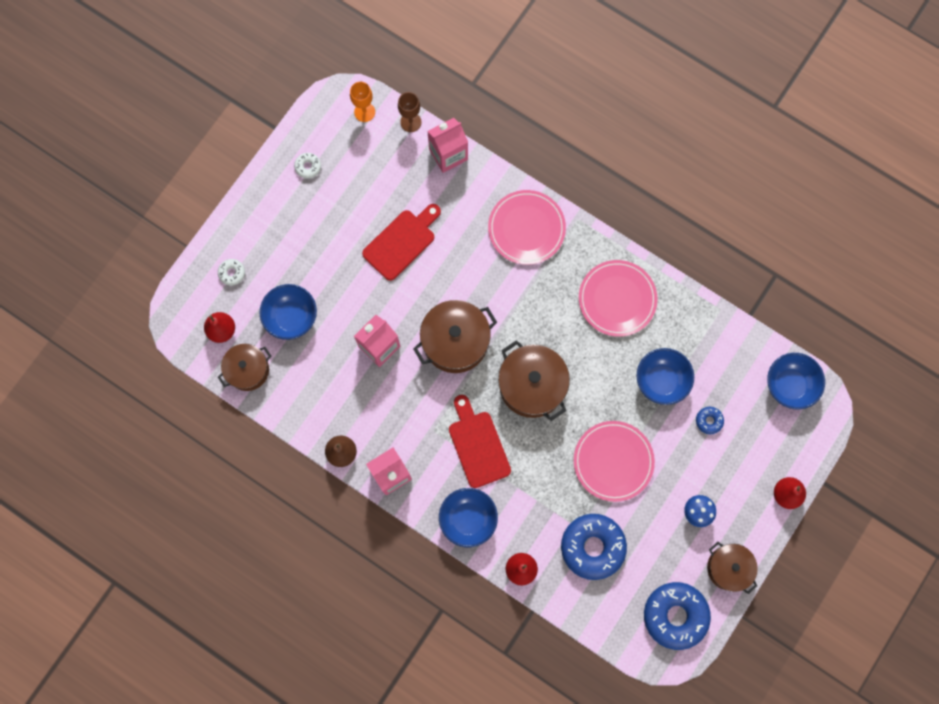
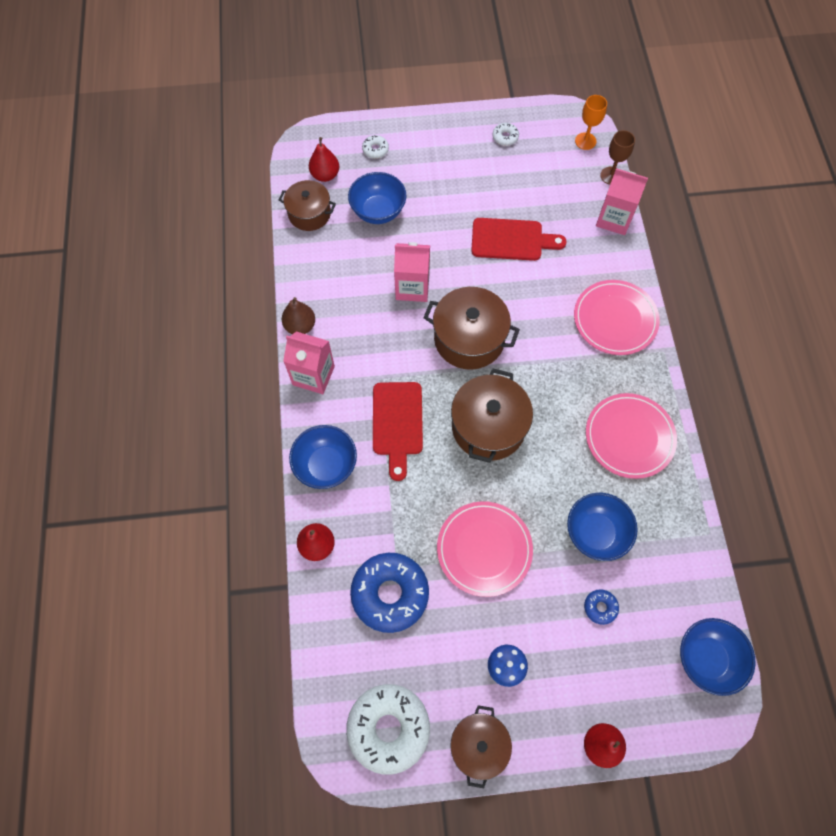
camera: 50 degrees right, 10 degrees down
(478, 445) = (397, 423): red cutting board -> red cutting board turned 150 degrees clockwise
(675, 615) = (388, 728): blue donut -> white donut

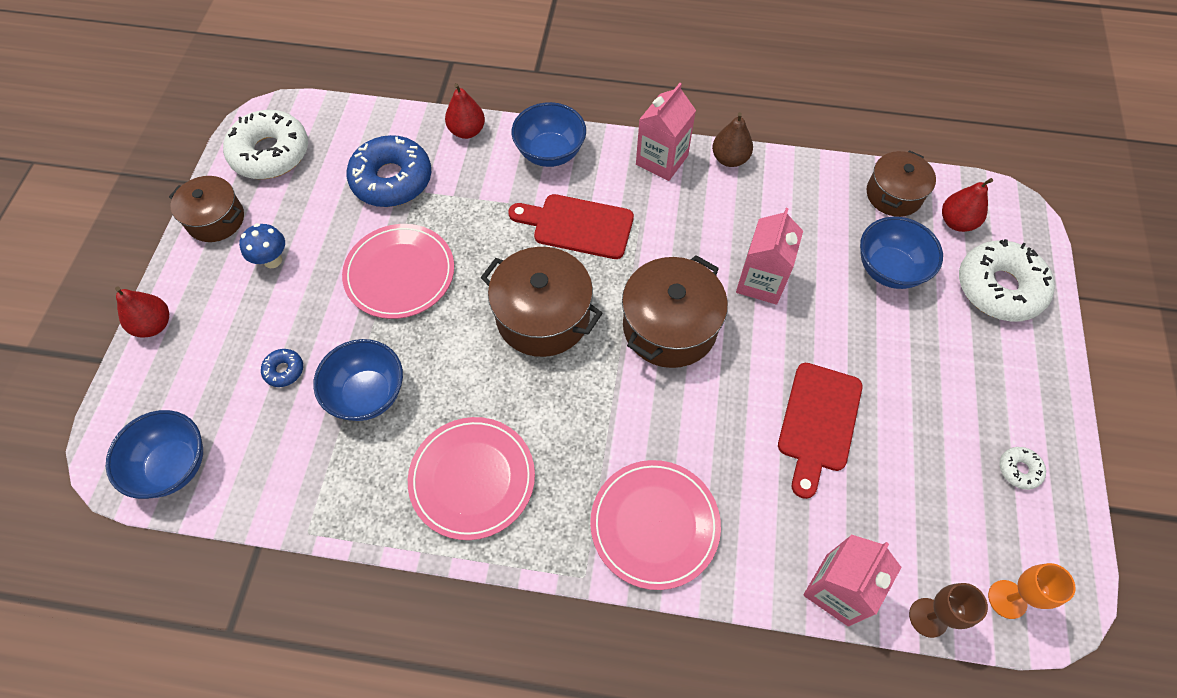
camera: 105 degrees right, 5 degrees down
(375, 150) = (999, 288): white donut -> white donut, size x2.29

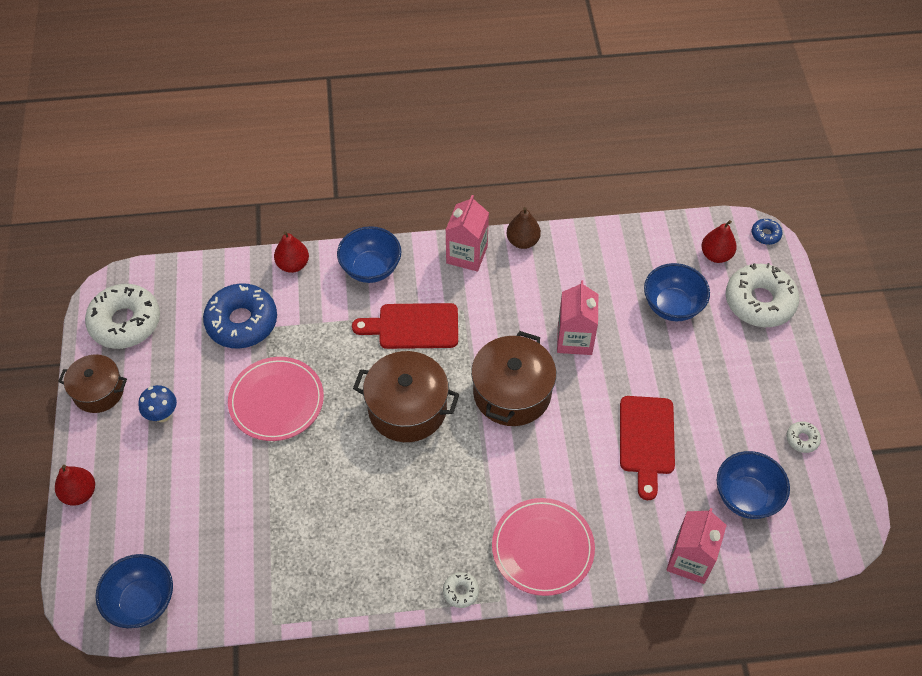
camera: 15 degrees left, 5 degrees down
(284, 370) = (206, 503): blue donut -> blue donut (765, 234)
(368, 394) = (283, 505): blue bowl -> blue bowl (746, 497)
(472, 479) = (391, 550): pink plate -> none
(539, 553) = (461, 591): none -> white donut
(893, 195) = (662, 243): brown pot -> none
(928, 617) = (759, 562): brown goblet -> none
(1007, 599) = (812, 535): orange goblet -> none

